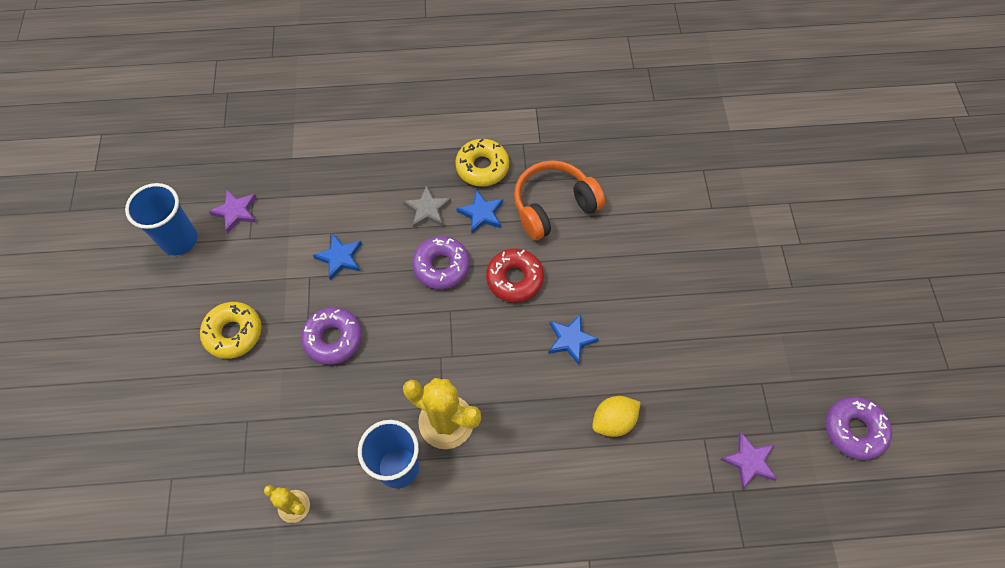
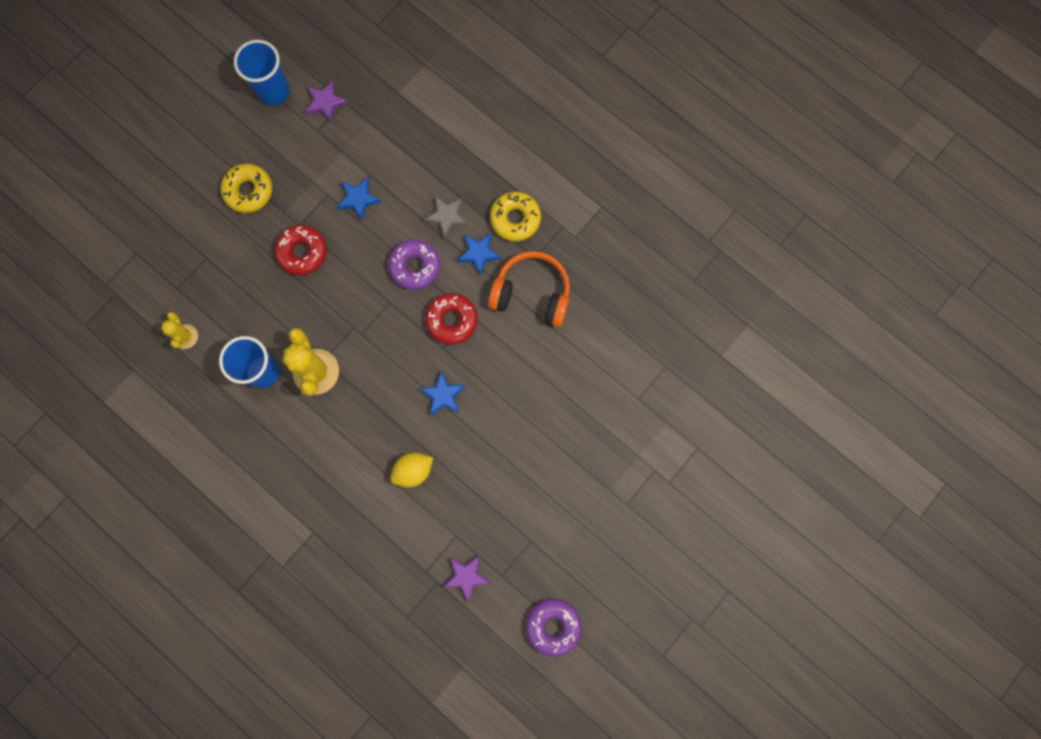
camera: 45 degrees right, 15 degrees up
(333, 339) = (302, 252): purple donut -> red donut
(613, 421) = (413, 471): yellow lemon -> yellow lemon turned 45 degrees counterclockwise

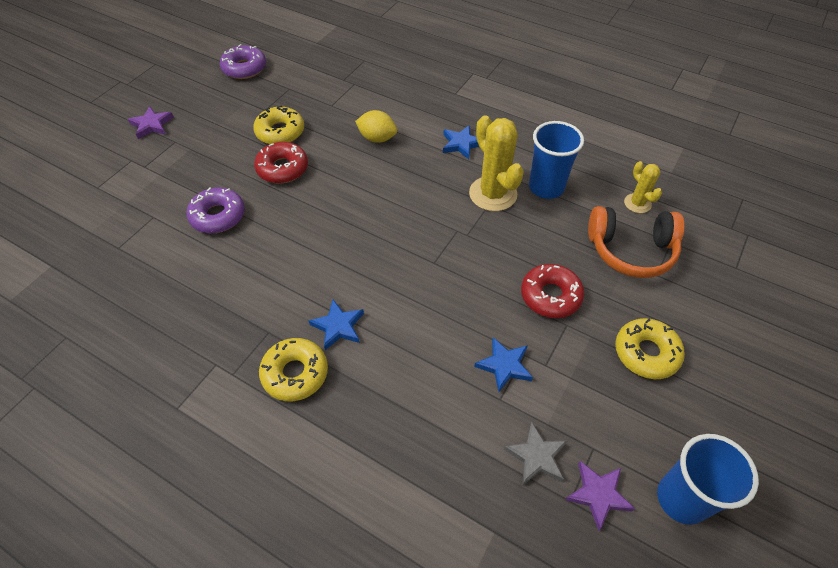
camera: 170 degrees right, 25 degrees down
(413, 471) = (377, 138): yellow lemon -> yellow lemon turned 60 degrees clockwise
(415, 266) = (413, 301): purple donut -> purple donut (218, 216)
(443, 395) = (359, 193): blue star -> blue star (461, 144)
(447, 217) = (385, 362): grey star -> grey star (536, 456)
(452, 320) = (360, 255): red donut -> red donut (282, 168)
(466, 576) = (319, 85): purple star -> purple star (152, 125)
(515, 499) = (280, 132): none -> yellow donut
(532, 294) = (270, 293): orange headphones -> orange headphones (631, 250)

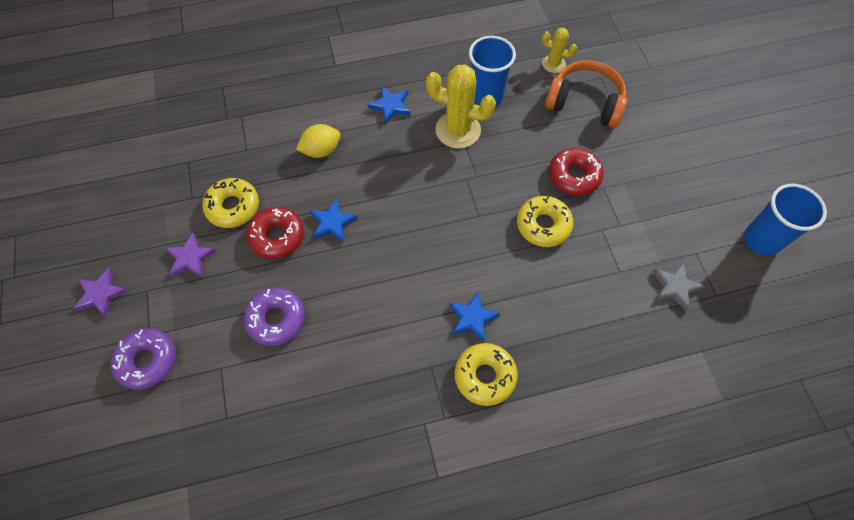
camera: 45 degrees left, 10 degrees up
(244, 68) = (118, 173): purple donut -> purple donut (147, 361)
(504, 365) = (599, 247): blue star -> blue star (332, 223)
(598, 494) = (725, 277): purple star -> purple star (190, 258)
(631, 250) = (585, 103): orange headphones -> orange headphones turned 120 degrees counterclockwise
(646, 353) = (662, 167): yellow donut -> yellow donut (543, 225)

